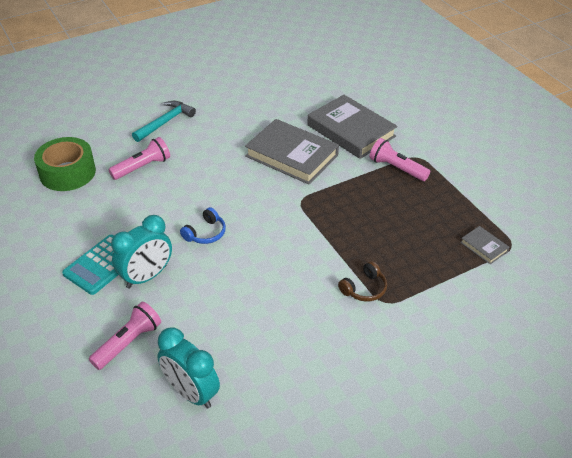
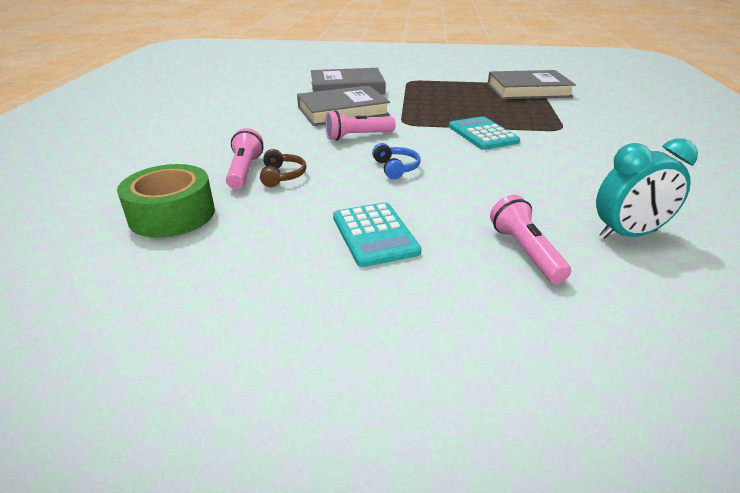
camera: 55 degrees left, 10 degrees down
(146, 276) = (426, 213): turquoise clock -> none
(165, 122) = (195, 143): turquoise hammer -> none
(319, 255) = (482, 134): none -> turquoise calculator
(364, 289) = (539, 131): brown headphones -> brown headphones (282, 176)
(396, 168) = (413, 88): pink flashlight -> pink flashlight (357, 136)
(484, 247) = (528, 90): grey book -> grey book, size x2.25

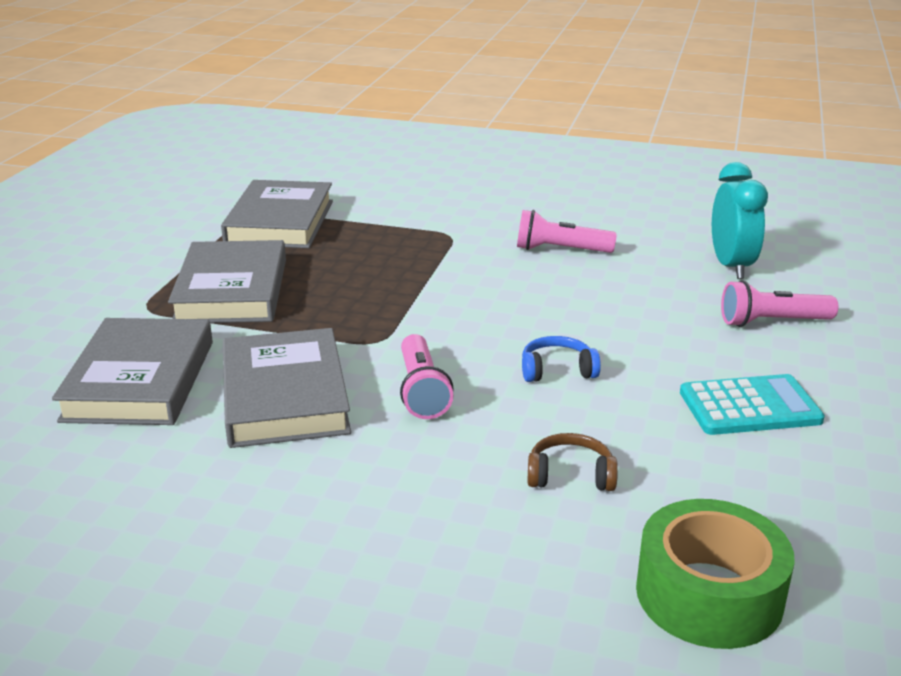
camera: 80 degrees left, 5 degrees down
(245, 171) = (544, 517): pink flashlight -> pink flashlight (560, 250)
(438, 91) = (231, 291): none -> grey book
(482, 134) = (450, 288): turquoise calculator -> none

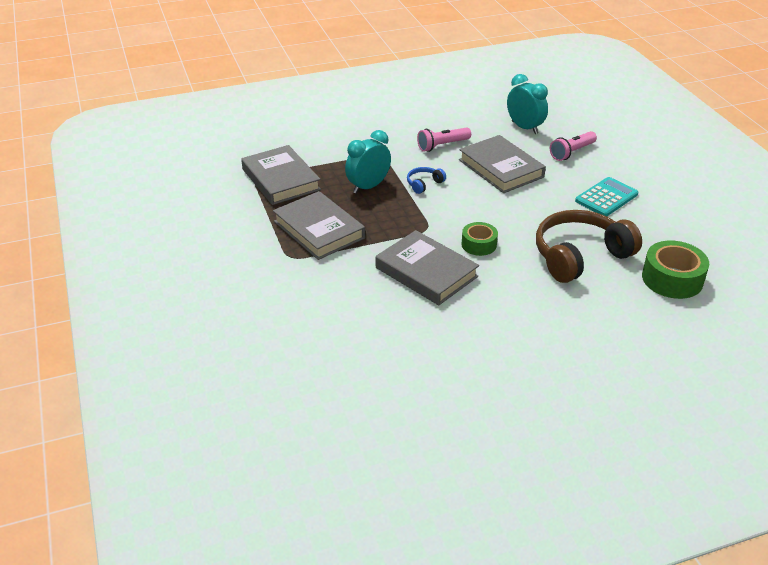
camera: 35 degrees left, 10 degrees up
(139, 380) = (350, 294): grey book -> grey book (500, 168)
(376, 264) = (368, 187): none -> turquoise clock
(421, 391) = (479, 244): pink flashlight -> green tape
(557, 370) = (519, 211): blue headphones -> blue headphones (424, 184)
(570, 475) = (579, 256): brown headphones -> brown headphones, size x2.35

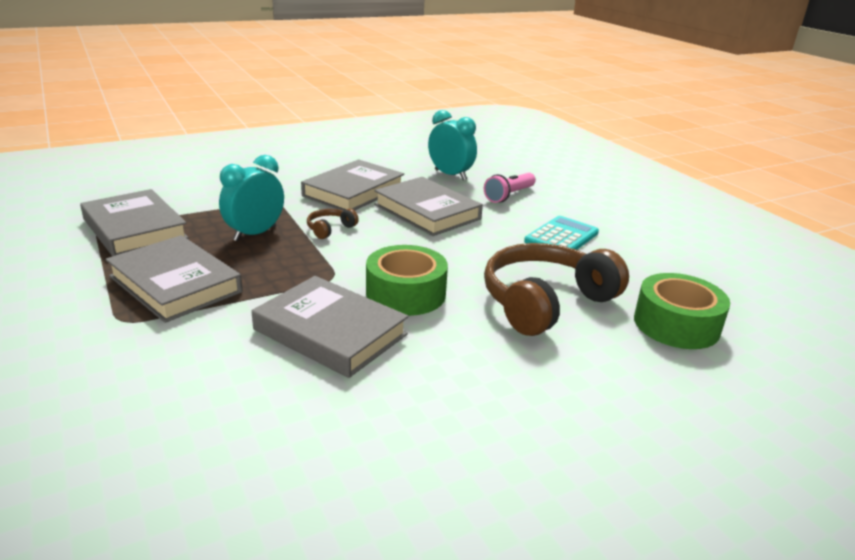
camera: 10 degrees left, 10 degrees down
(424, 184) = (330, 229): blue headphones -> brown headphones
(442, 145) = (353, 192): pink flashlight -> grey book
(479, 244) = (406, 294): green tape -> green tape, size x1.61

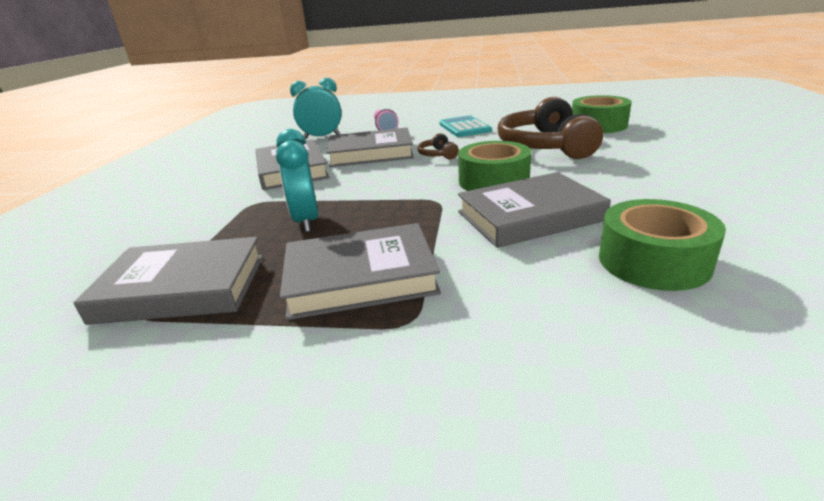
camera: 50 degrees left, 0 degrees up
(270, 417) = (653, 261): none -> green tape
(330, 229) = (347, 189): brown headphones -> brown headphones (438, 155)

